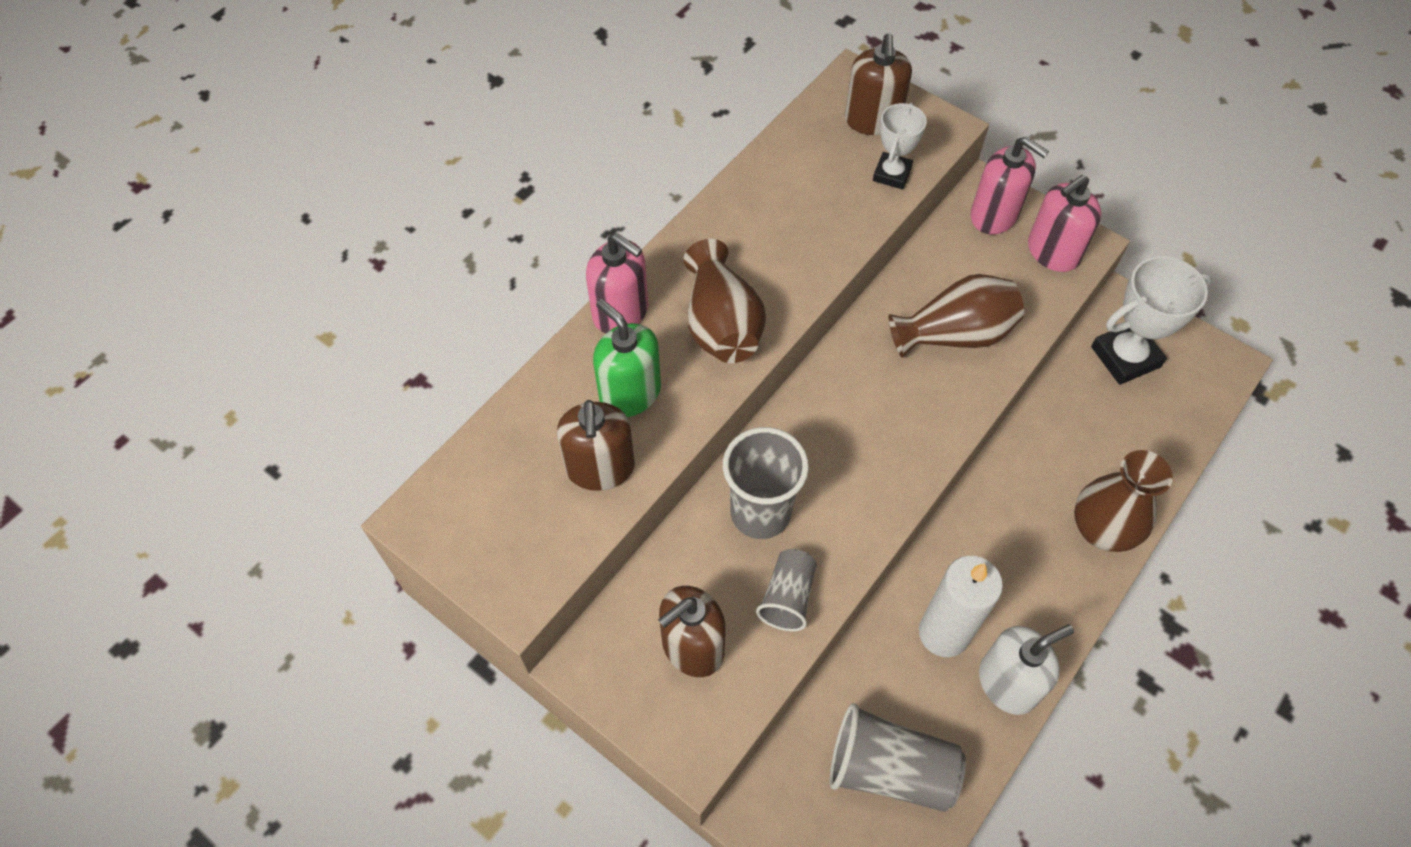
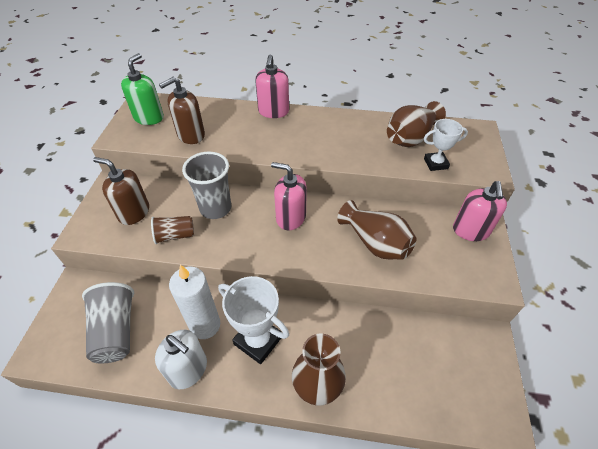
camera: 60 degrees right, 10 degrees down
(630, 393) = (234, 129): green soap dispenser -> green soap dispenser (149, 118)
(721, 324) = (291, 141): brown vase -> brown vase (410, 138)
(787, 597) = (175, 235): grey cup -> brown cup
(872, 120) = (461, 145): brown soap dispenser -> none
(1052, 252) = (473, 267): pink soap dispenser -> pink soap dispenser (290, 218)
(1125, 357) = (452, 352): white trophy -> white trophy (258, 340)

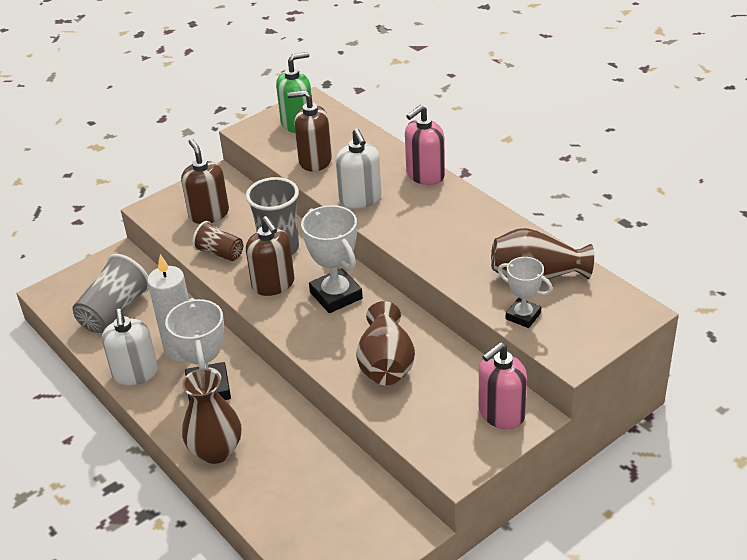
camera: 45 degrees right, 10 degrees down
(240, 235) = (273, 284): none -> brown soap dispenser
(252, 144) = (360, 199): none -> white soap dispenser
(290, 218) = (336, 295): pink soap dispenser -> white trophy

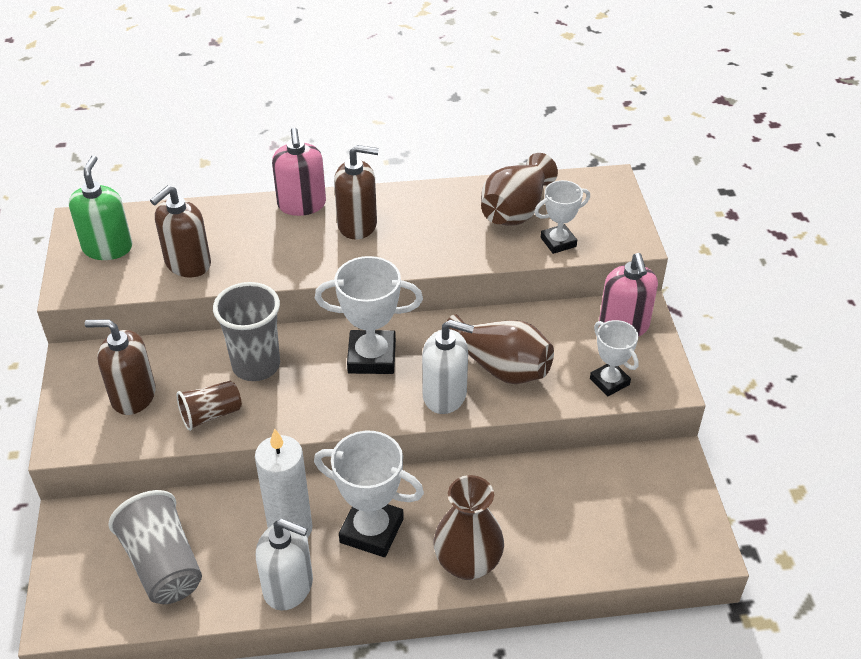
camera: 60 degrees left, 5 degrees up
(273, 284) = (307, 395): brown soap dispenser -> brown soap dispenser (357, 225)
(360, 199) = (288, 261): white soap dispenser -> white soap dispenser (445, 395)
(427, 432) = (609, 381): none -> white trophy

